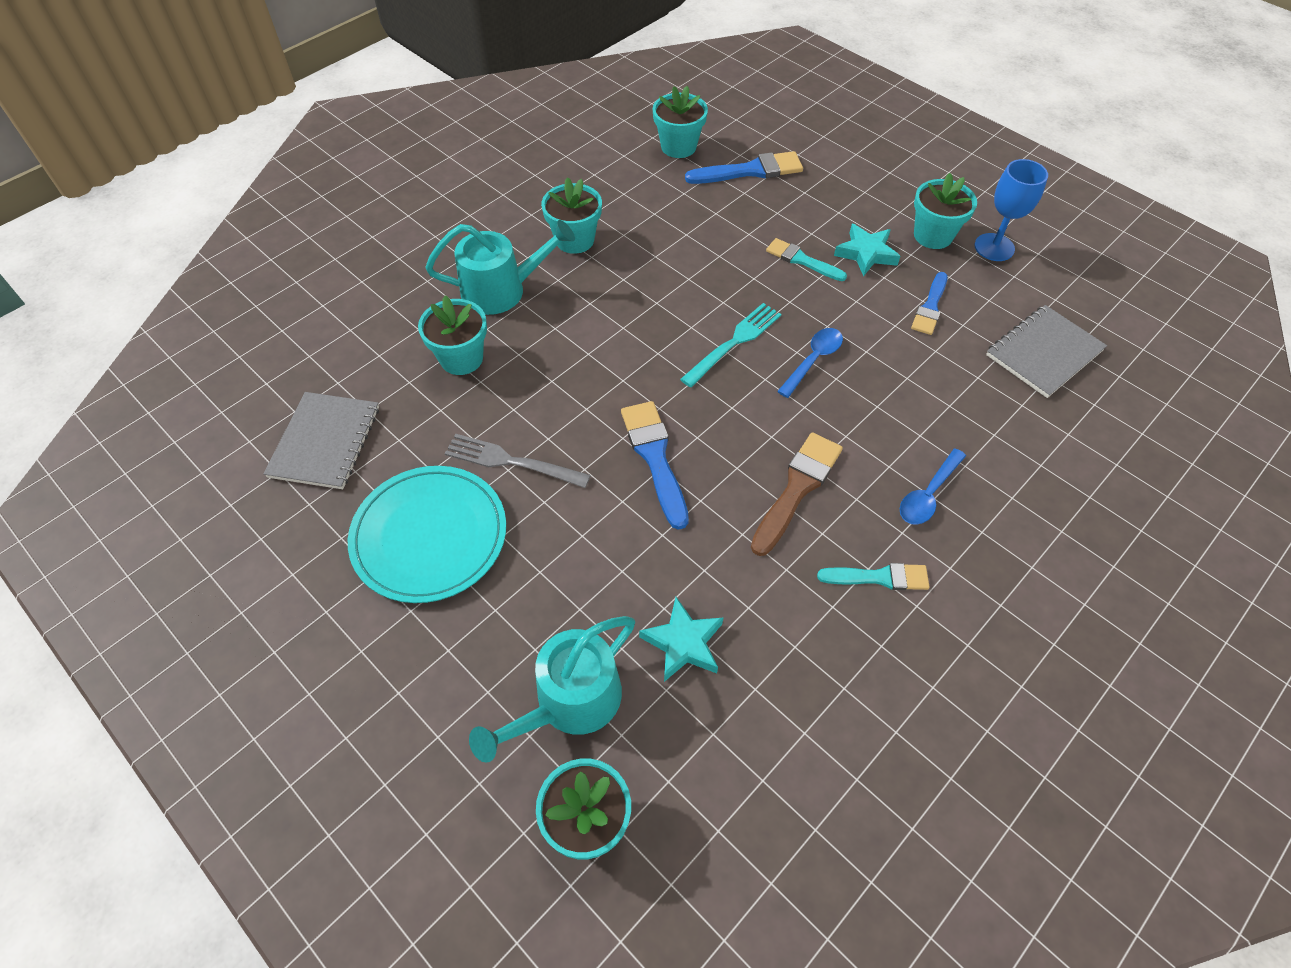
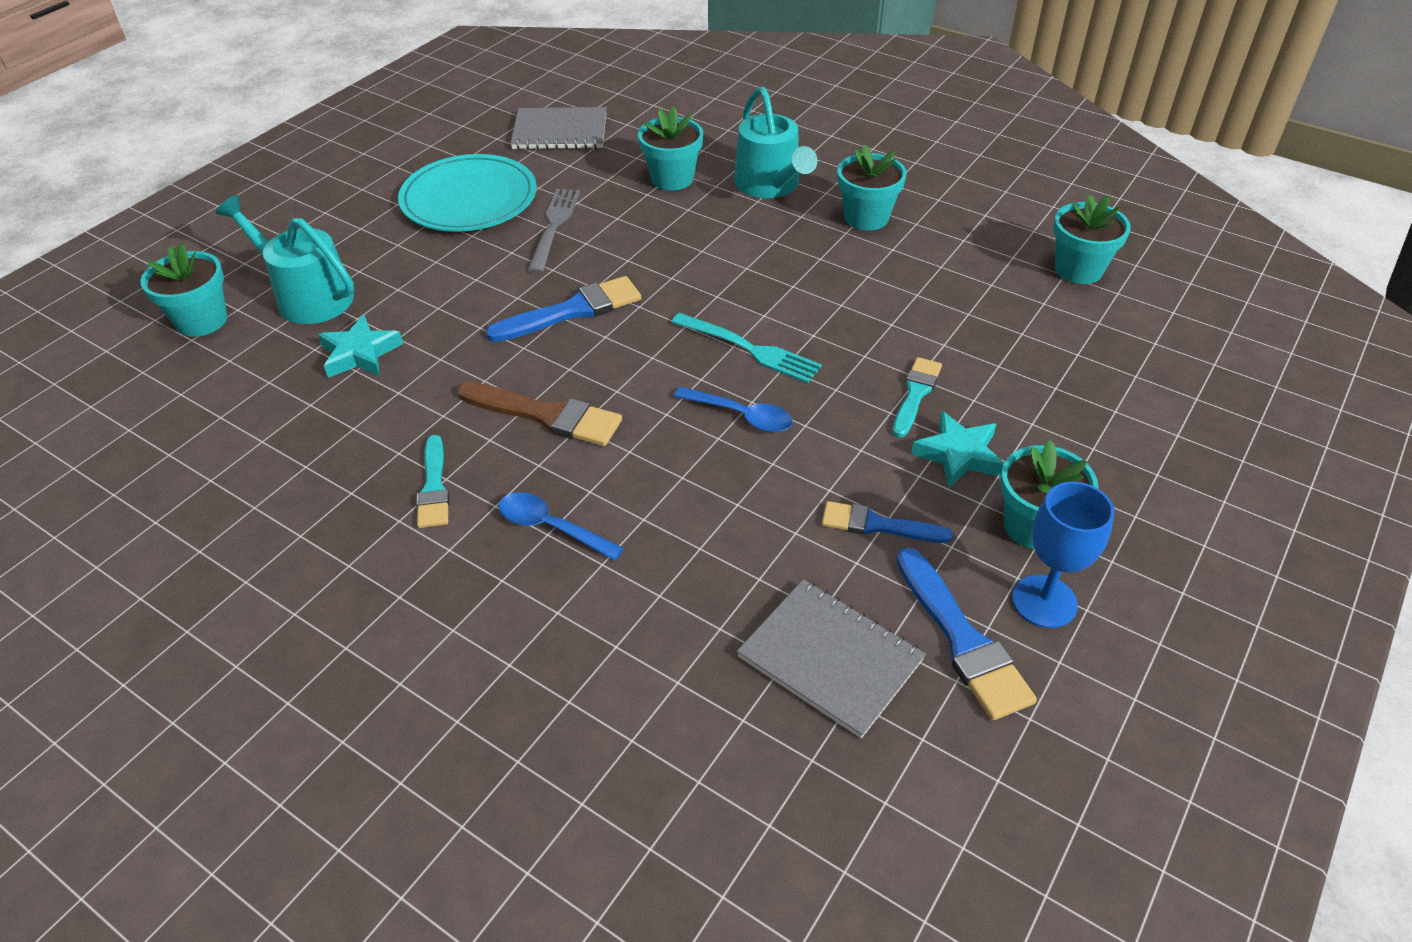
camera: 80 degrees right, 10 degrees down
(750, 171) = (1069, 334): blue brush -> blue brush (962, 640)

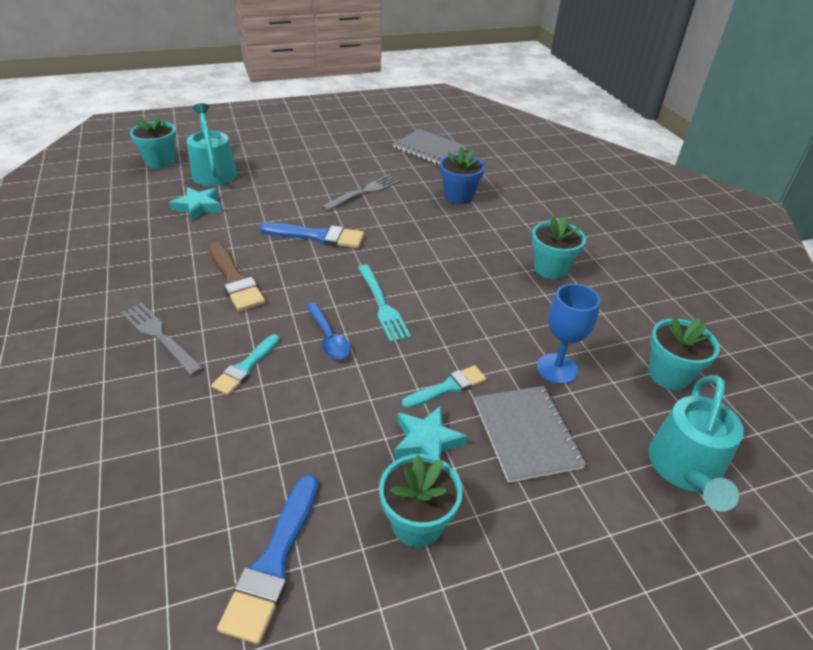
camera: 35 degrees right, 5 degrees down
(434, 487) = (141, 284): turquoise brush -> turquoise brush (246, 367)
(469, 199) = (342, 161): turquoise plate -> none
(551, 527) = (160, 336): blue spoon -> grey fork
(672, 178) = (458, 196): turquoise flower pot -> blue flower pot
(770, 185) = (512, 224): turquoise watering can -> turquoise watering can (685, 469)
(830, 658) = (187, 510): grey notebook -> grey notebook (526, 434)
(878, 525) = (320, 451): blue brush -> none
(1044, 601) = (358, 579): blue goblet -> blue goblet (557, 369)

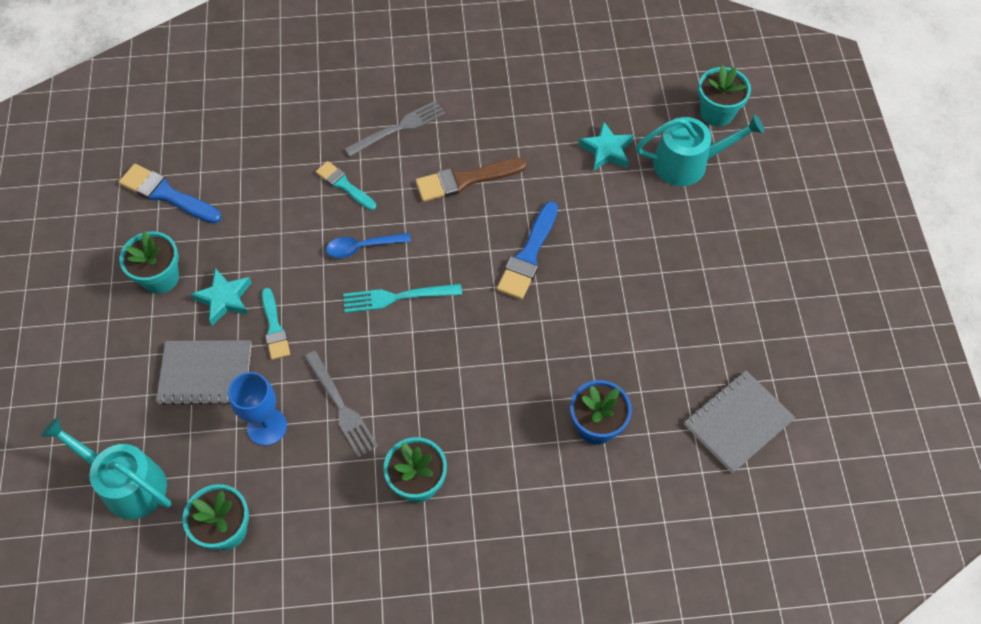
camera: 105 degrees right, 20 degrees up
(364, 192) = (620, 316): grey fork -> grey fork (341, 407)

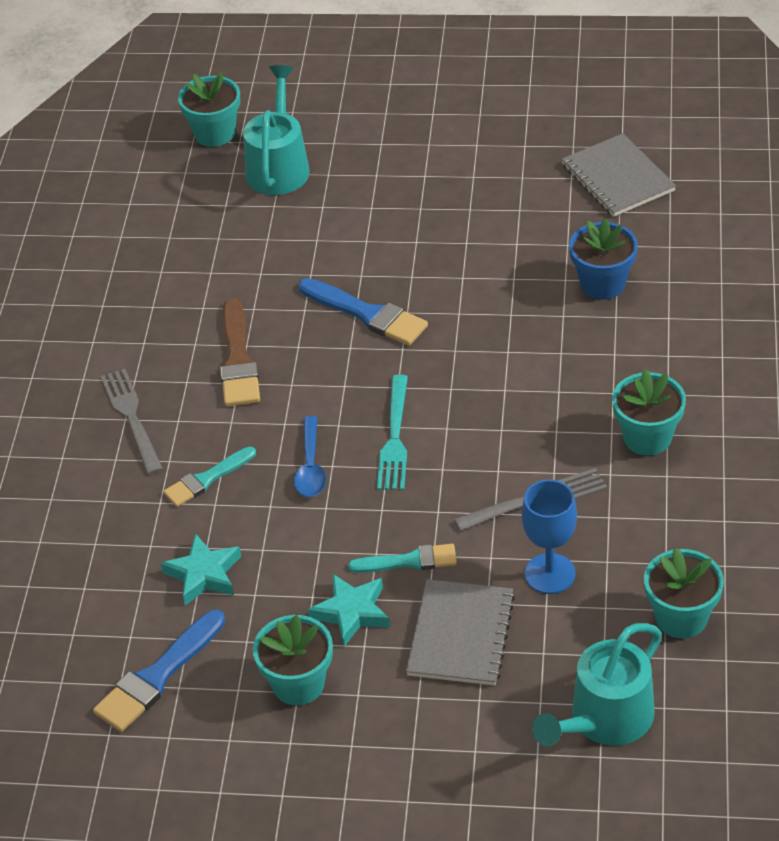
camera: 75 degrees left, 15 degrees down
(606, 150) = (236, 230): turquoise star -> turquoise star (204, 574)

